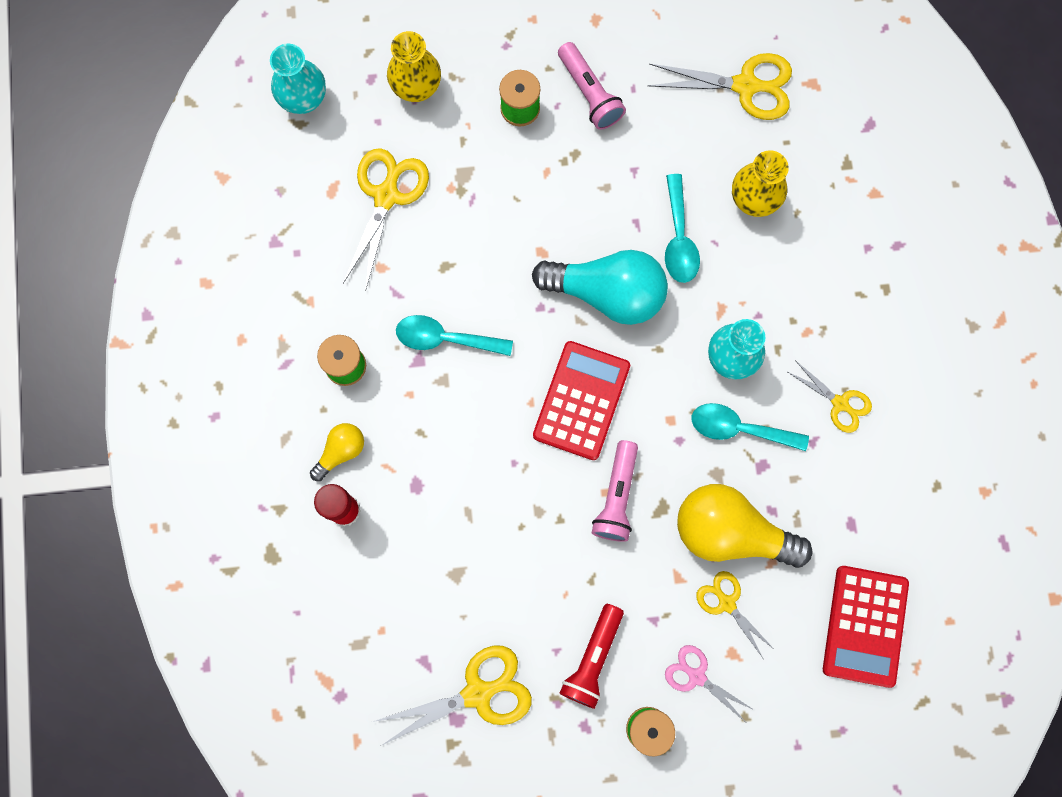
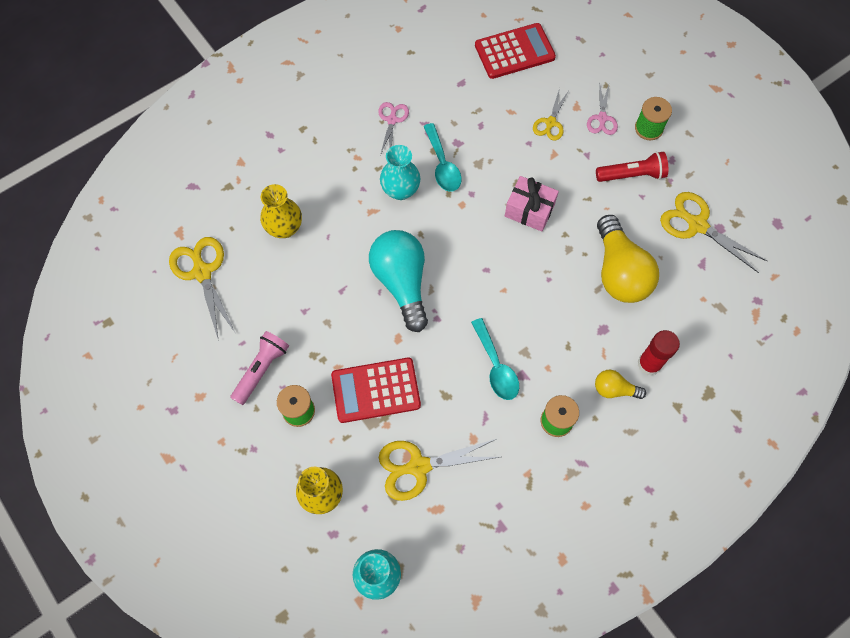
camera: 120 degrees left, 10 degrees down
(581, 400) = (483, 261): red calculator -> red calculator (376, 390)
(616, 496) = (529, 210): pink flashlight -> pink gift
(679, 238) = (337, 259): turquoise spoon -> none
(730, 532) = (508, 140): yellow light bulb -> yellow light bulb (619, 272)
(840, 403) = (392, 120): yellow scissors -> pink scissors

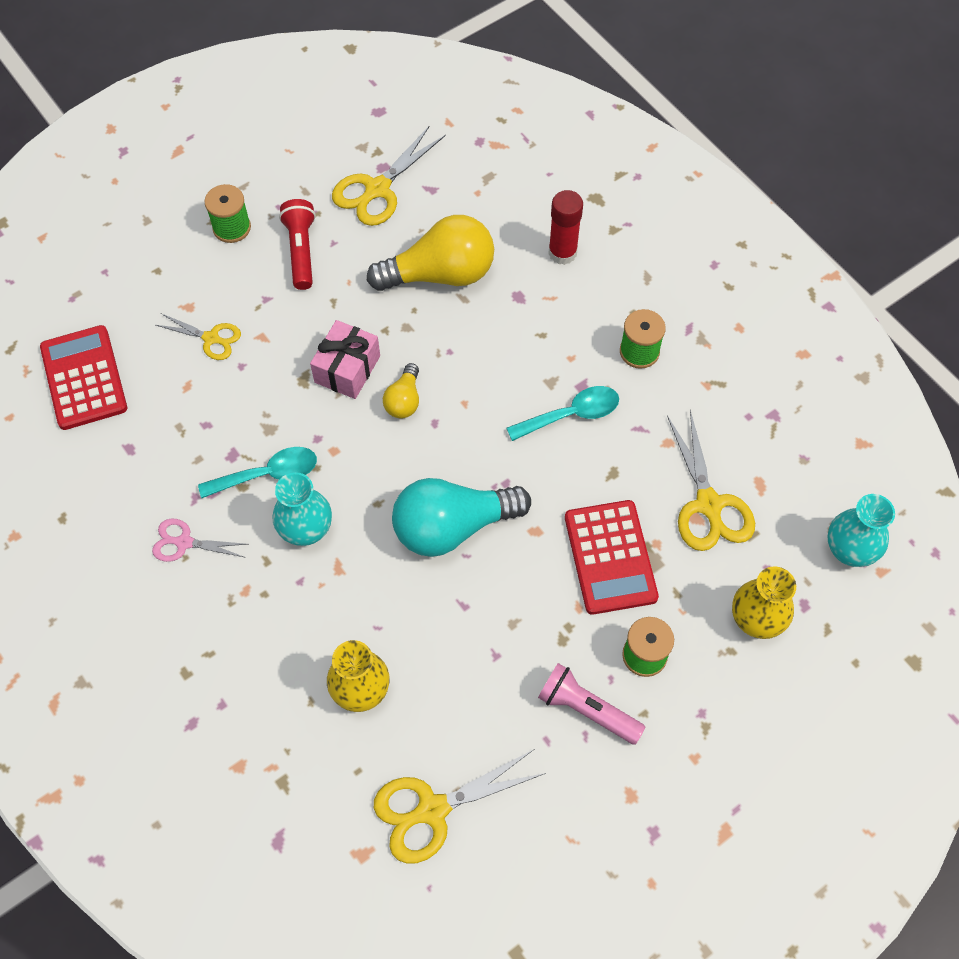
camera: 90 degrees left, 5 degrees down
(602, 118) = (210, 278): pink scissors -> none
(614, 389) = (596, 290): yellow light bulb -> yellow light bulb (404, 400)

